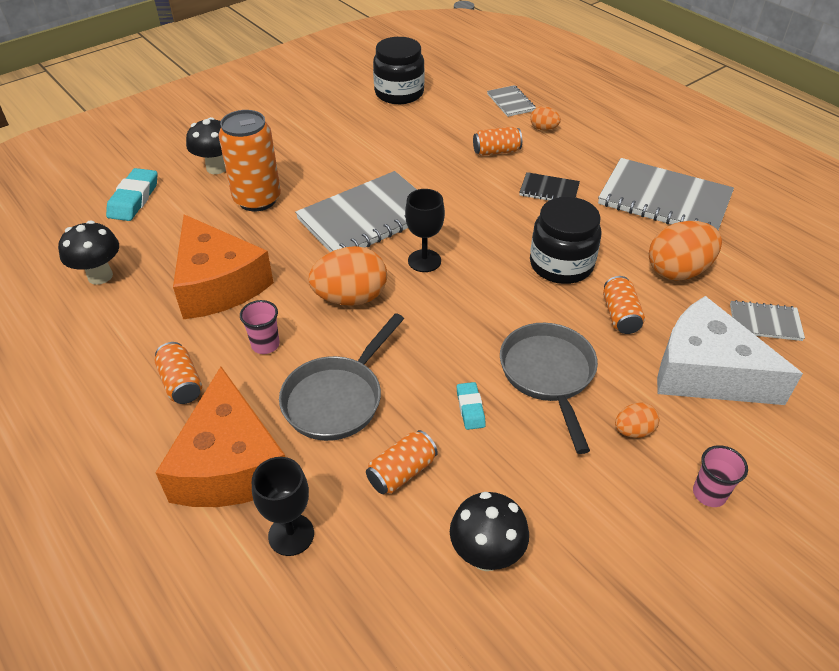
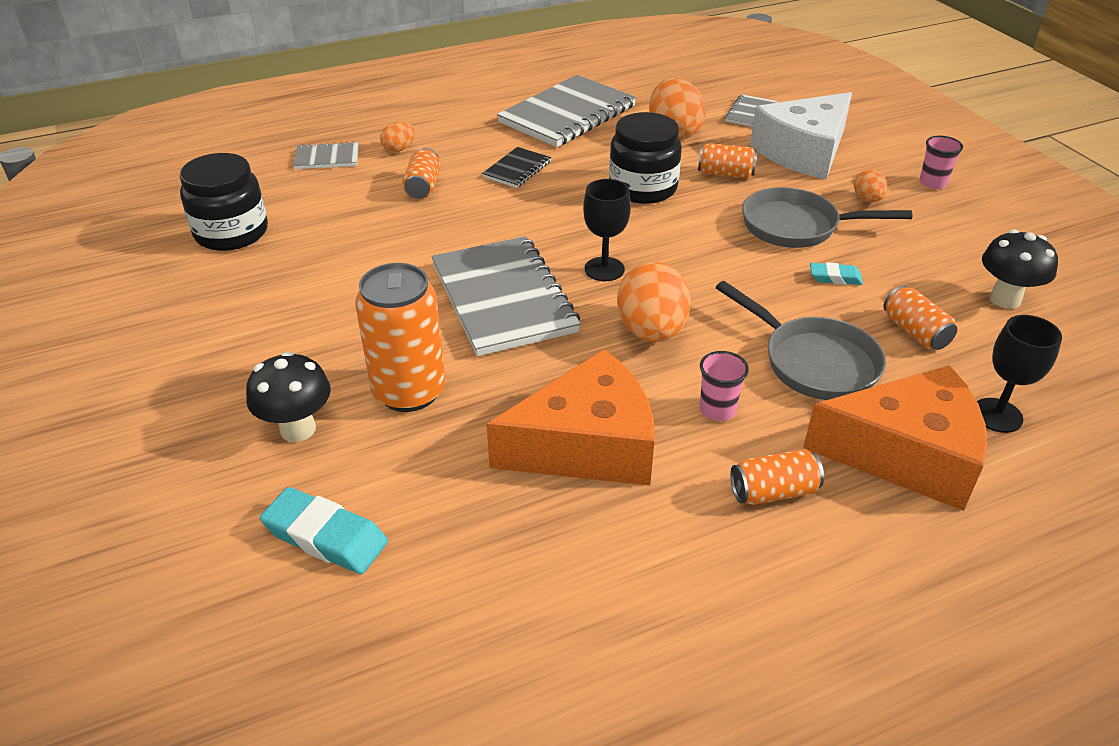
camera: 75 degrees left, 5 degrees down
(100, 276) = (519, 583): black mushroom -> none

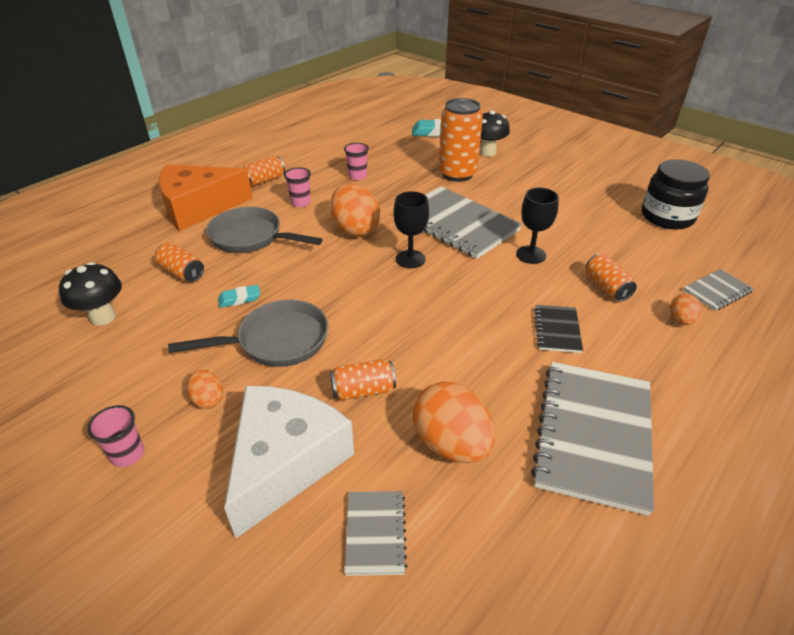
camera: 155 degrees right, 0 degrees up
(587, 445) = (357, 176): orange cheese -> pink cup
(643, 188) = (432, 344): black jar -> none
(997, 415) = (141, 236): black goblet -> black goblet (531, 255)

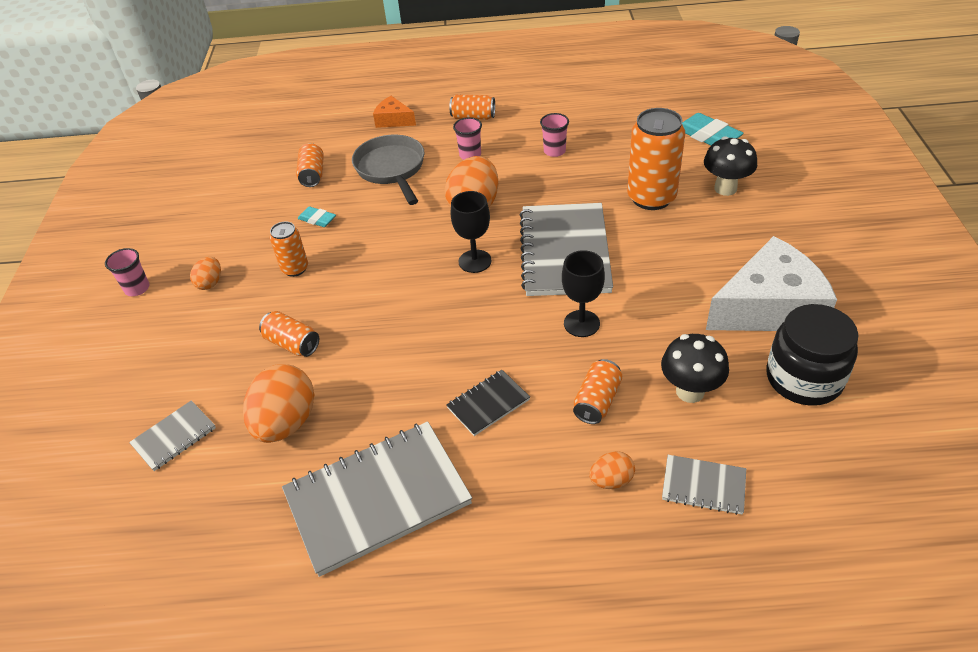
camera: 50 degrees right, 5 degrees up
(103, 317) = (232, 183): black mushroom -> black mushroom (690, 391)
(198, 207) = (393, 120): orange cheese -> orange cheese, size x0.47
(276, 341) = (295, 269): grey pan -> orange can
(285, 462) = (193, 356): white cheese -> white cheese (769, 307)

